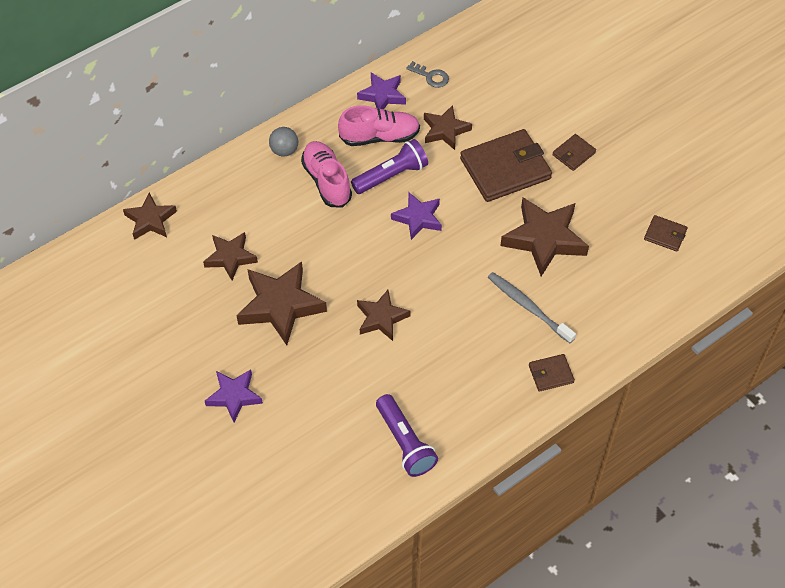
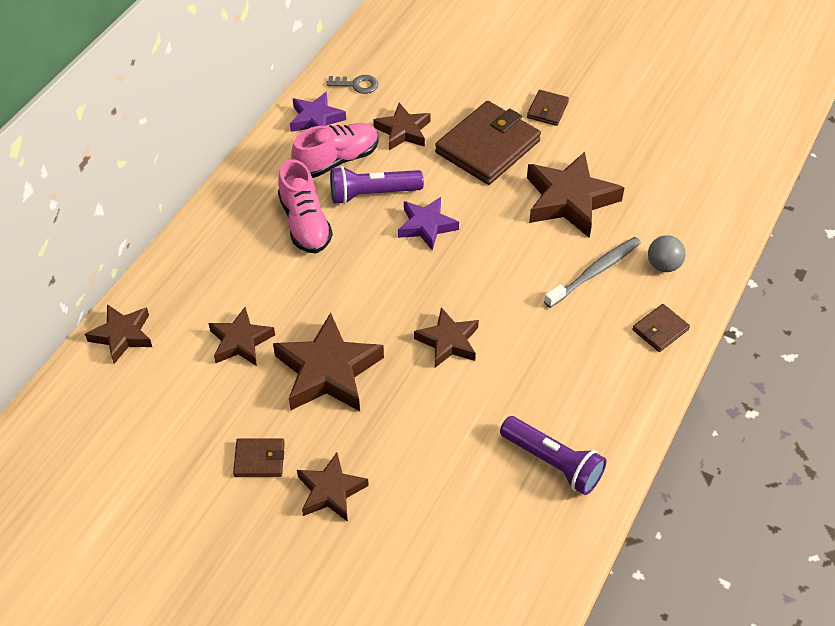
camera: 25 degrees left, 5 degrees down
(234, 396) = (331, 491): purple star -> brown star
(284, 150) = (239, 209): grey ball -> grey ball (663, 265)
(327, 181) = (305, 223): pink shoe -> pink shoe turned 150 degrees counterclockwise
(391, 175) = (372, 194): purple flashlight -> purple flashlight turned 135 degrees counterclockwise
(528, 307) = (595, 272): grey toothbrush -> grey toothbrush turned 120 degrees clockwise
(665, 235) = (684, 154): brown wallet -> brown wallet (259, 459)

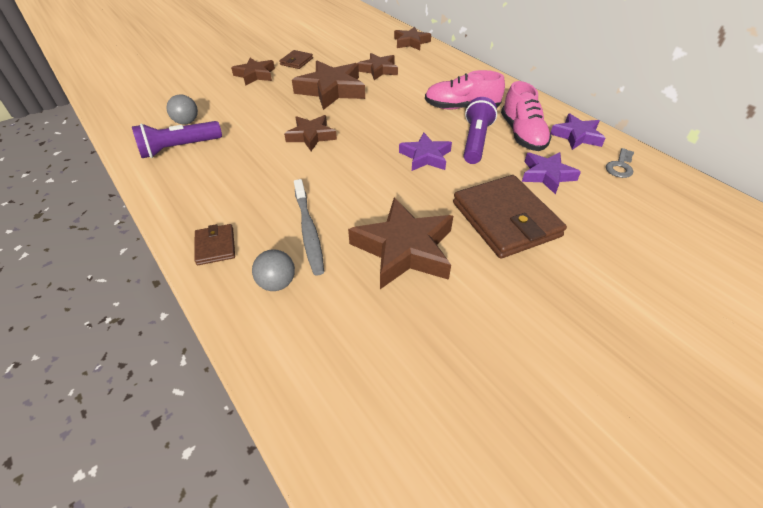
camera: 115 degrees right, 5 degrees down
(403, 131) = (546, 175): brown star -> purple star
(498, 495) = (186, 122): none -> grey ball
(547, 110) = (549, 285): brown wallet -> none

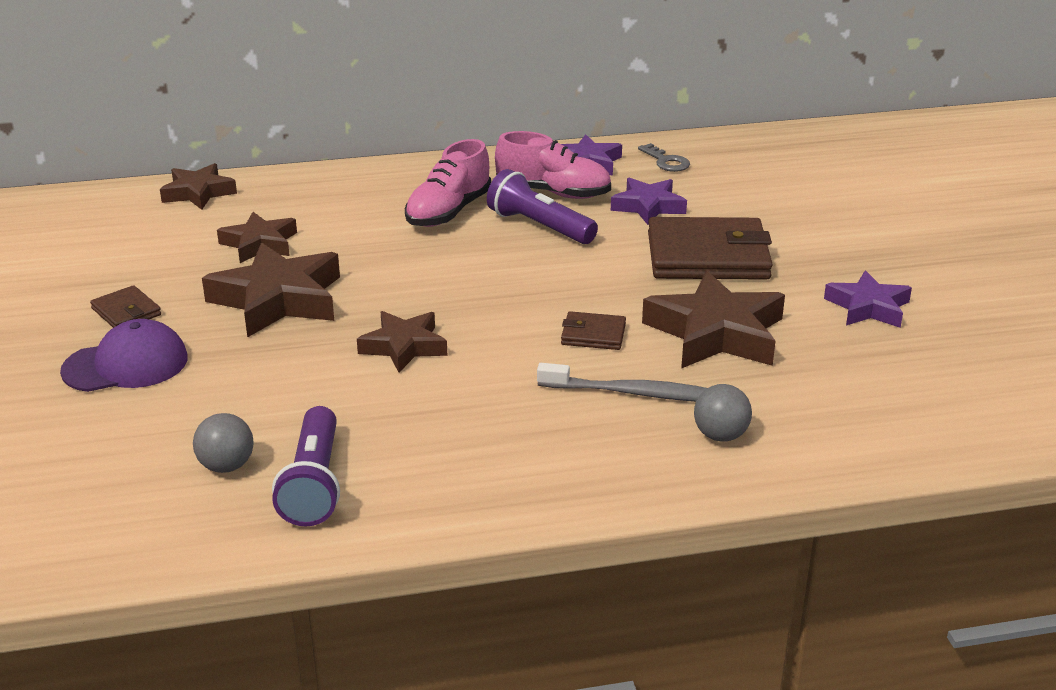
camera: 65 degrees left, 15 degrees down
(215, 246) = (615, 476): brown wallet -> brown wallet (593, 334)
(255, 75) = (126, 365): brown star -> purple cap
(425, 156) = (543, 270): purple star -> purple star (868, 307)

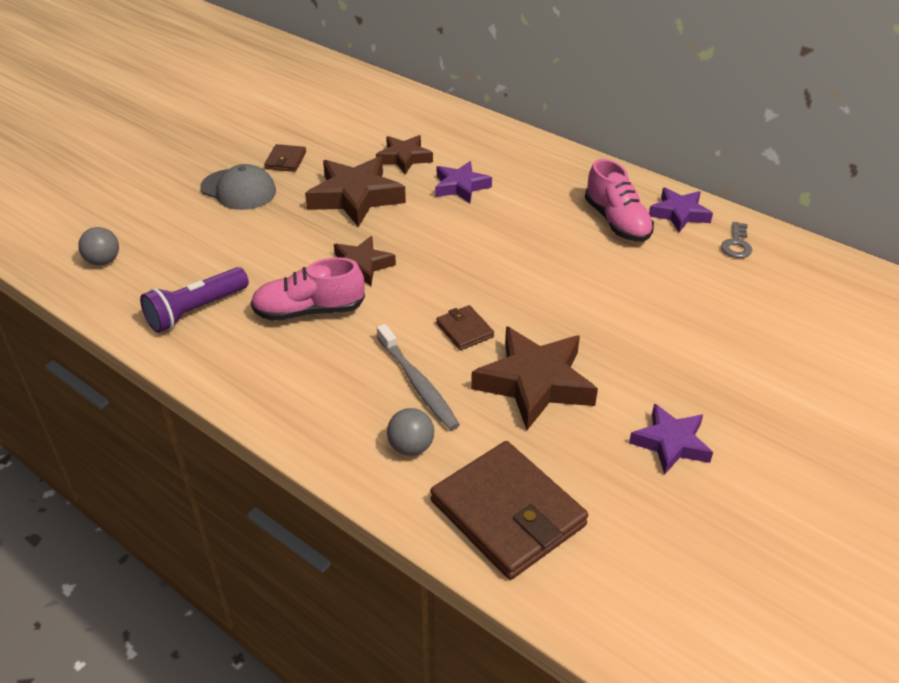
camera: 50 degrees right, 10 degrees up
(126, 365) = (238, 190): purple cap -> grey cap
(198, 192) = (429, 109): brown star -> none
(226, 466) = (183, 273): grey ball -> grey ball (103, 261)
(448, 212) = (532, 197): pink shoe -> pink shoe (309, 311)
(539, 226) = (565, 239): purple flashlight -> none
(648, 206) = (660, 269): purple star -> purple star (460, 187)
(707, 256) = (632, 329): brown wallet -> brown wallet (507, 513)

